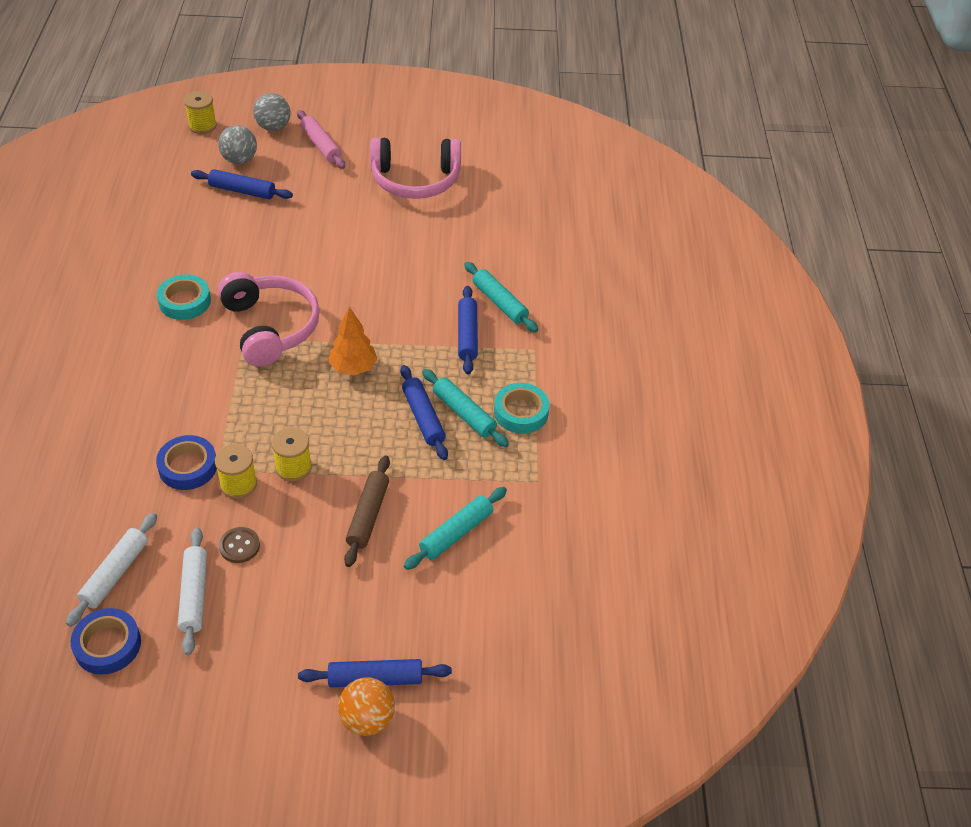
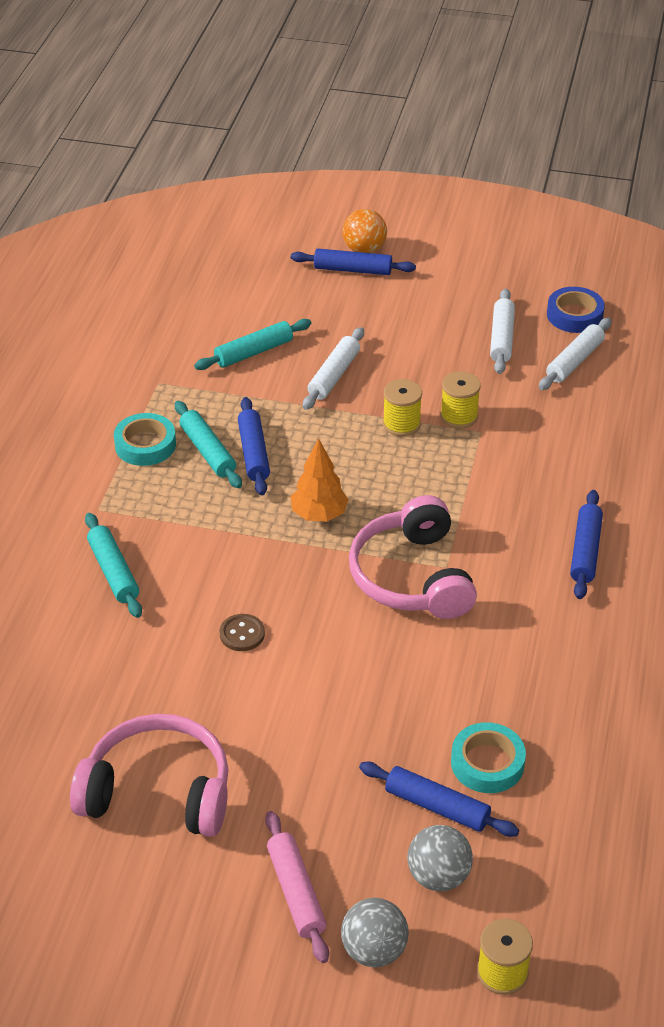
camera: 165 degrees left, 5 degrees down
(185, 301) = (521, 626): turquoise tape -> turquoise tape (487, 763)
(188, 467) = (510, 438): blue tape -> none
(239, 546) = (460, 367): brown button -> brown button (242, 634)
(368, 515) = (334, 375): brown rolling pin -> white rolling pin
(467, 335) = (171, 536): blue rolling pin -> blue rolling pin (585, 551)

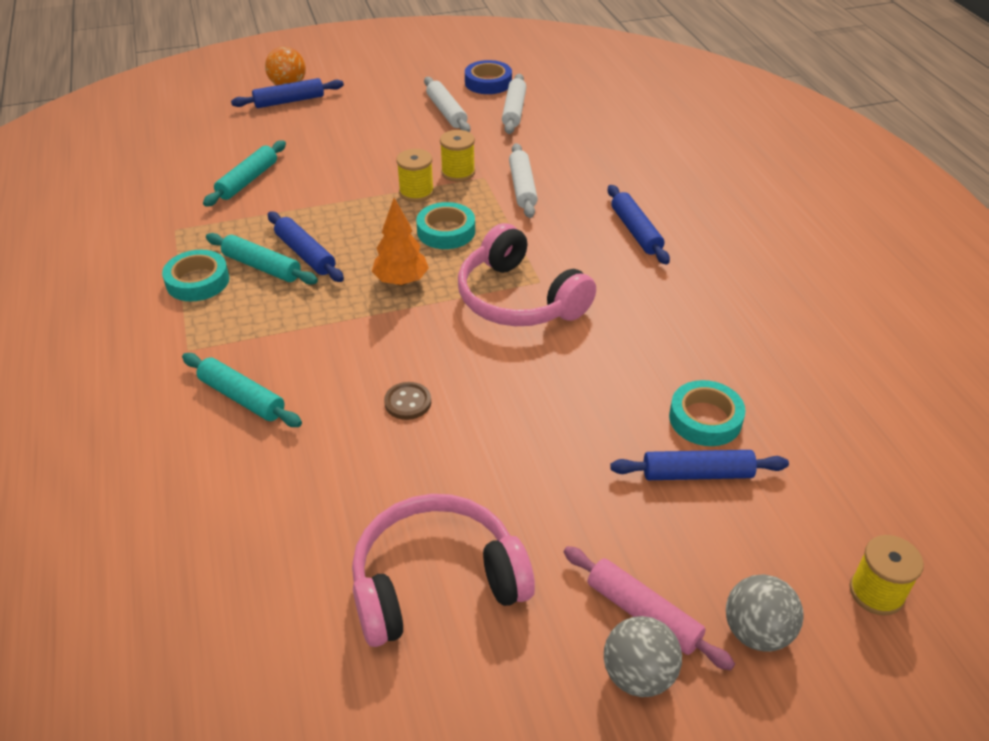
camera: 30 degrees left, 0 degrees up
(334, 375) = (332, 176): white rolling pin -> white rolling pin (522, 187)
(398, 478) = (446, 231): none -> turquoise tape
(438, 876) = (750, 534): grey ball -> grey ball (638, 675)

